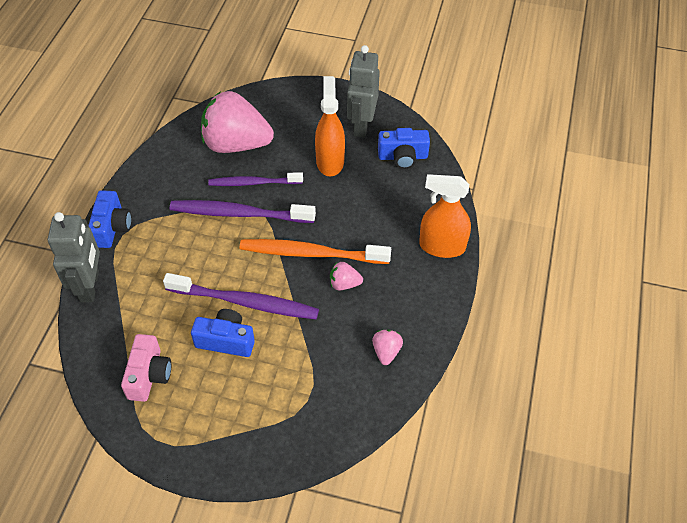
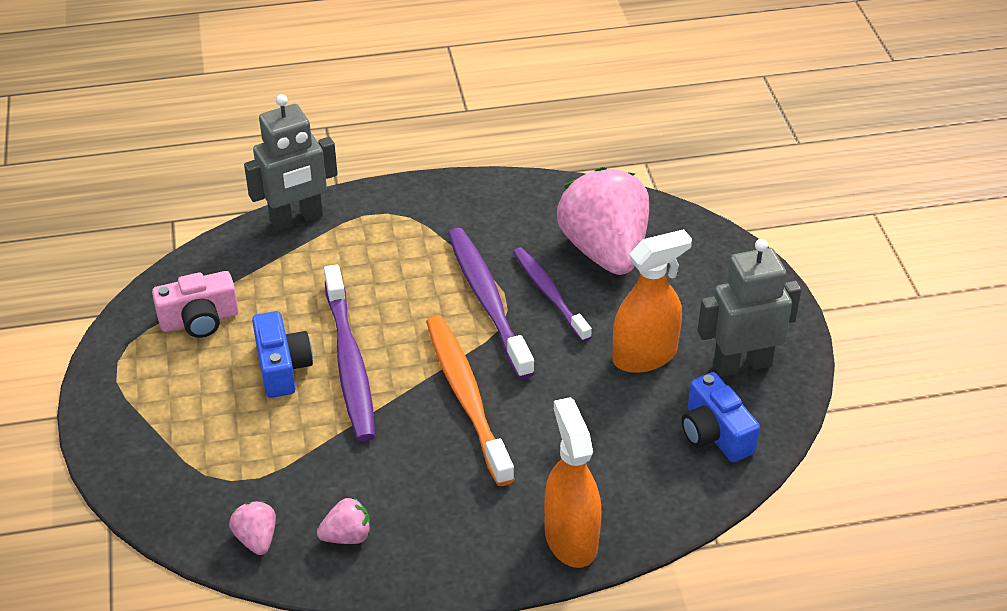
camera: 65 degrees right, 10 degrees down
(112, 228) = (392, 199): blue camera -> none
(344, 284) = (435, 450): pink strawberry -> pink strawberry (256, 539)

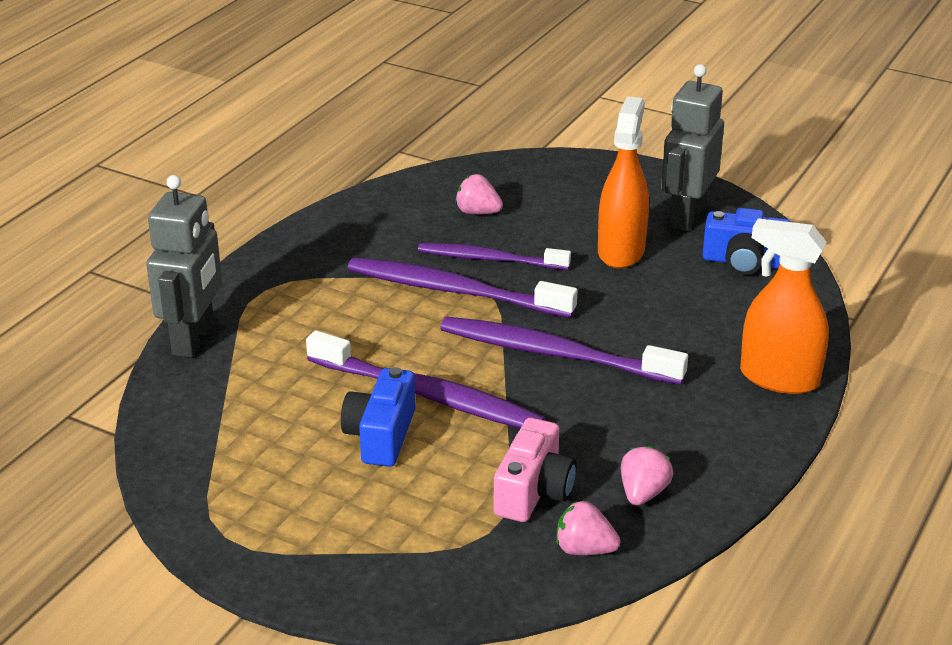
camera: 50 degrees left, 10 degrees down
(199, 320) = (244, 457): pink camera -> pink camera (534, 491)
(282, 367) = (381, 436): blue camera -> blue camera turned 105 degrees counterclockwise
(466, 396) = (554, 354): orange toothbrush -> purple toothbrush
(604, 251) = (477, 212): pink strawberry -> pink strawberry, size x0.42

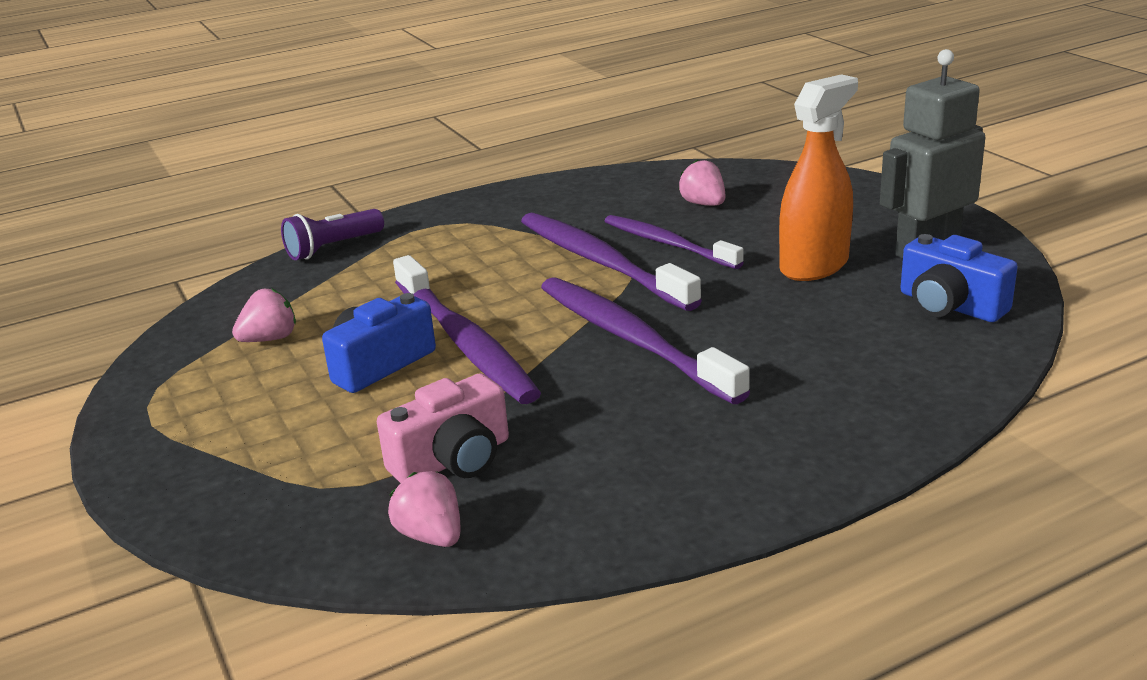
camera: 35 degrees right, 5 degrees down
(194, 339) = (333, 248): grey robot -> purple flashlight
(643, 493) = (562, 501): pink strawberry -> pink strawberry (270, 339)
(779, 378) = (863, 432): orange spray bottle -> none

